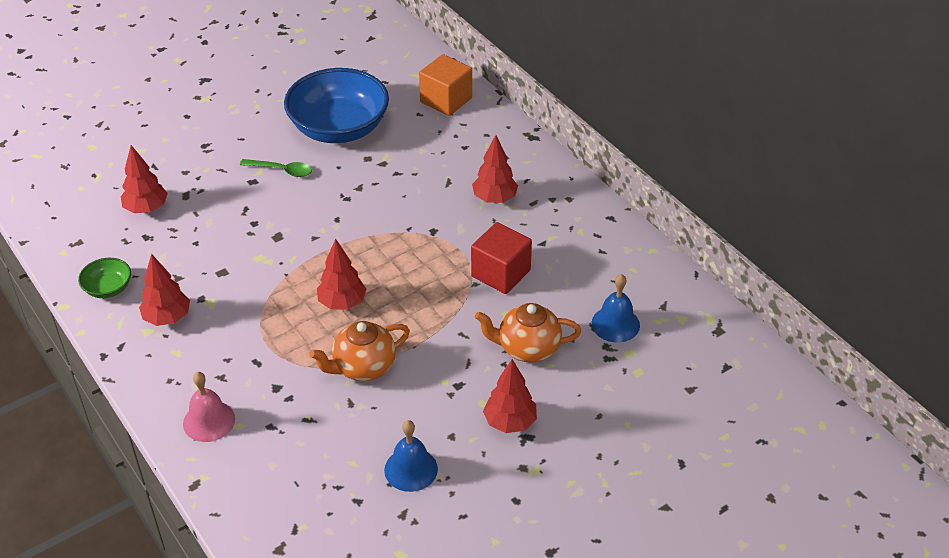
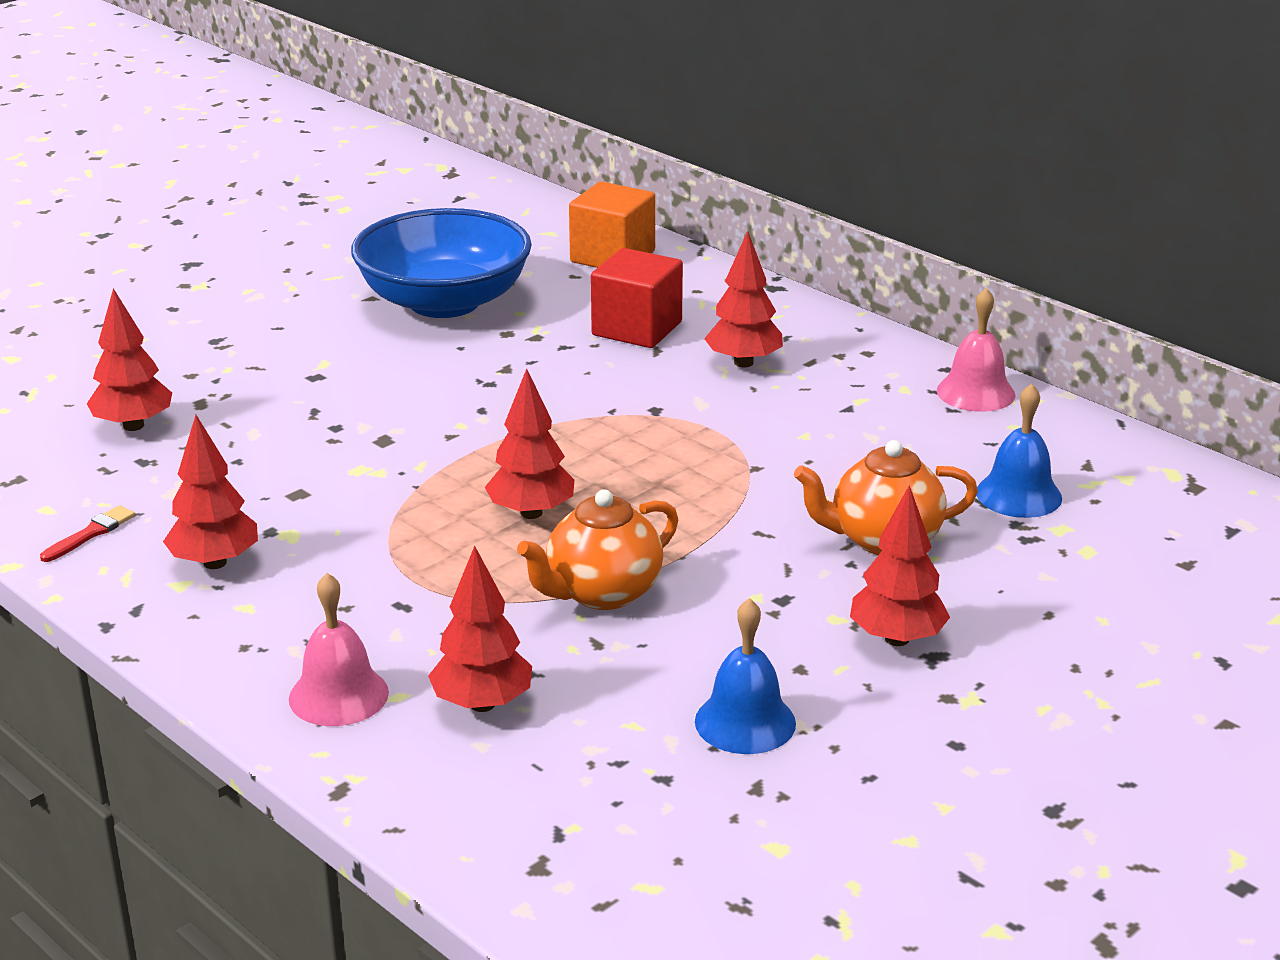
camera: 10 degrees left, 15 degrees down
(108, 288) = (90, 534): green bowl -> red brush
(280, 437) = (482, 704): none -> red tree
(282, 170) = (363, 359): green spoon -> none
(500, 273) = (794, 450): red cube -> red cube (637, 329)
(620, 239) = (976, 392): none -> pink bell

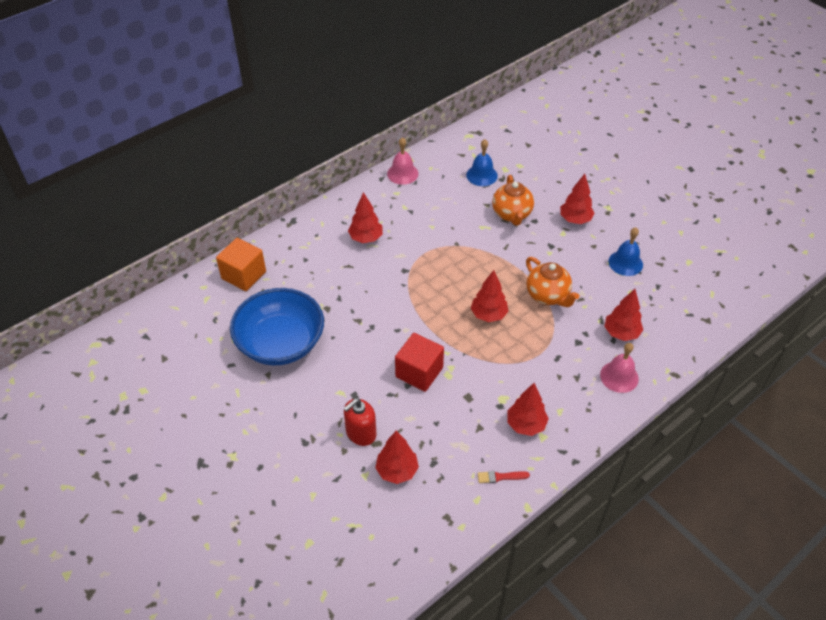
camera: 85 degrees left, 20 degrees up
(90, 534) = (500, 477): red brush -> red brush turned 45 degrees counterclockwise
(226, 387) = (361, 433): none -> red soap dispenser
(637, 329) = (326, 271): red cube -> red cube (419, 372)

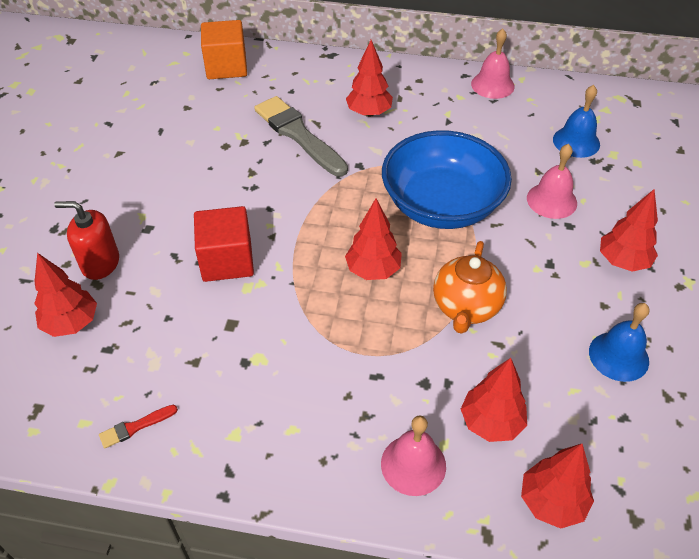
camera: 50 degrees right, 0 degrees up
(281, 343) = (166, 138): blue bowl -> blue bowl (442, 205)
(349, 280) = (298, 135): none -> grey brush
(500, 477) = (135, 427): red brush -> red brush turned 75 degrees counterclockwise
(512, 214) = (551, 200): orange teapot -> pink bell
(526, 425) = (238, 406): red tree -> red tree (552, 502)

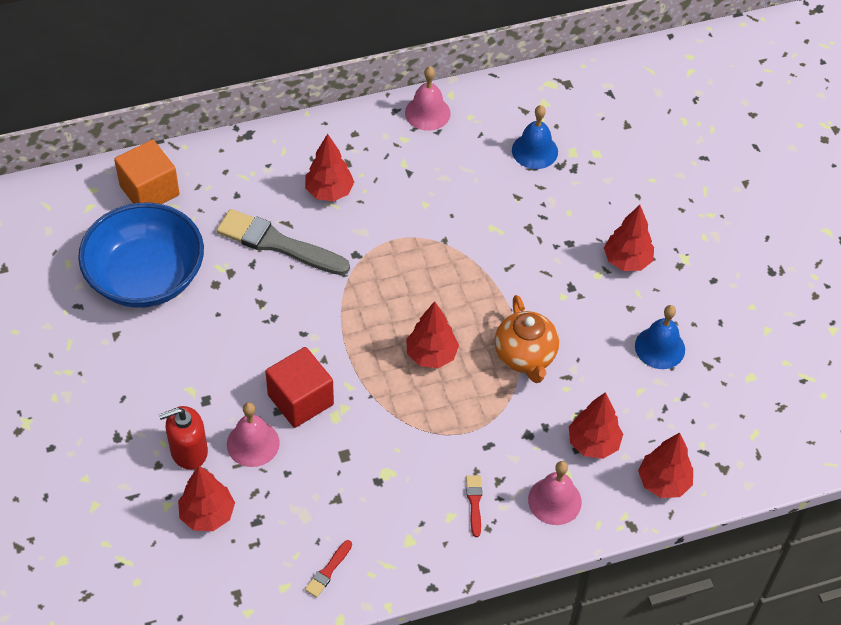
camera: 30 degrees left, 5 degrees up
(326, 427) = (474, 503): none -> red brush
(442, 205) = (453, 266): blue bowl -> blue bowl (146, 277)
(551, 200) = (543, 223): pink bell -> pink bell (253, 443)

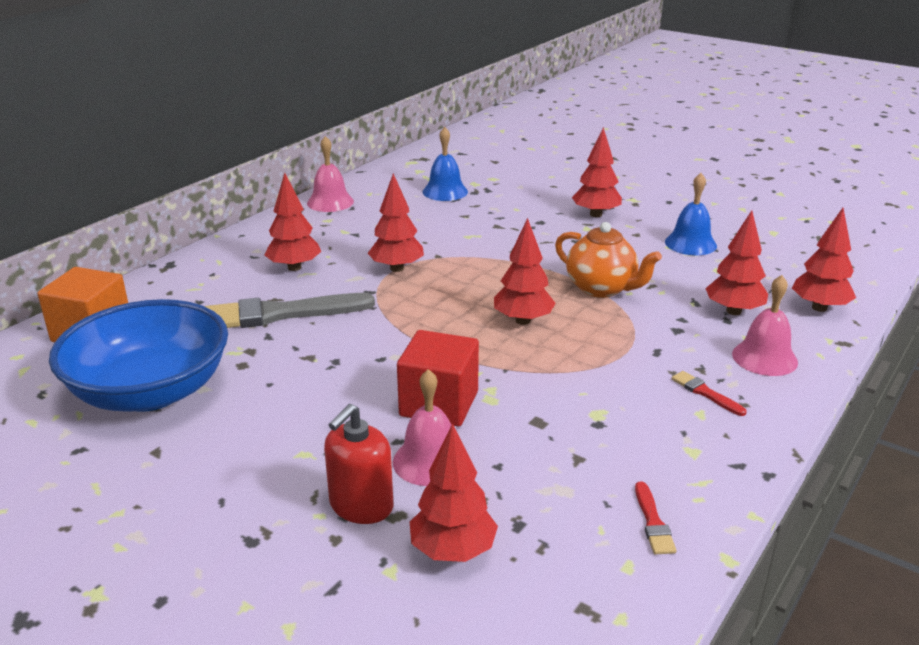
camera: 35 degrees left, 25 degrees down
(400, 238) = (397, 268): none -> red tree

